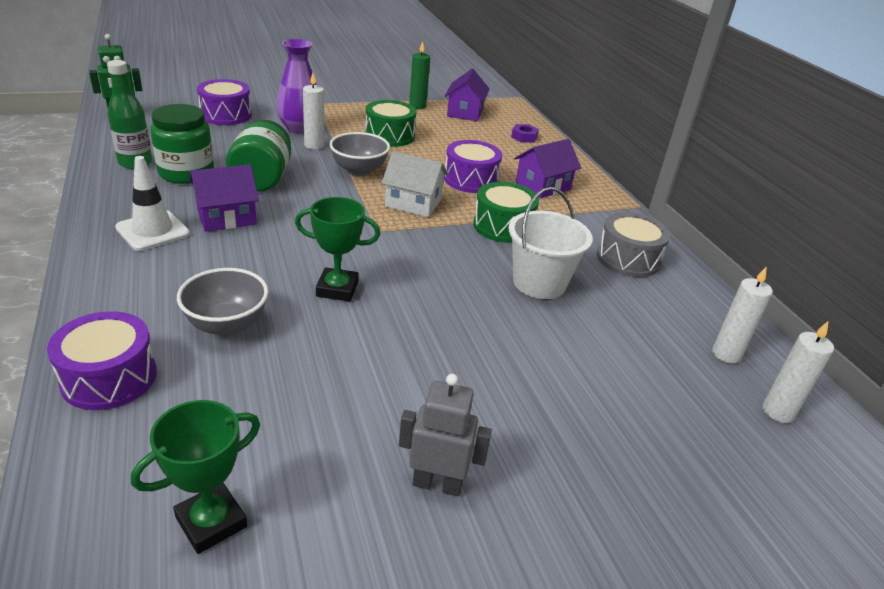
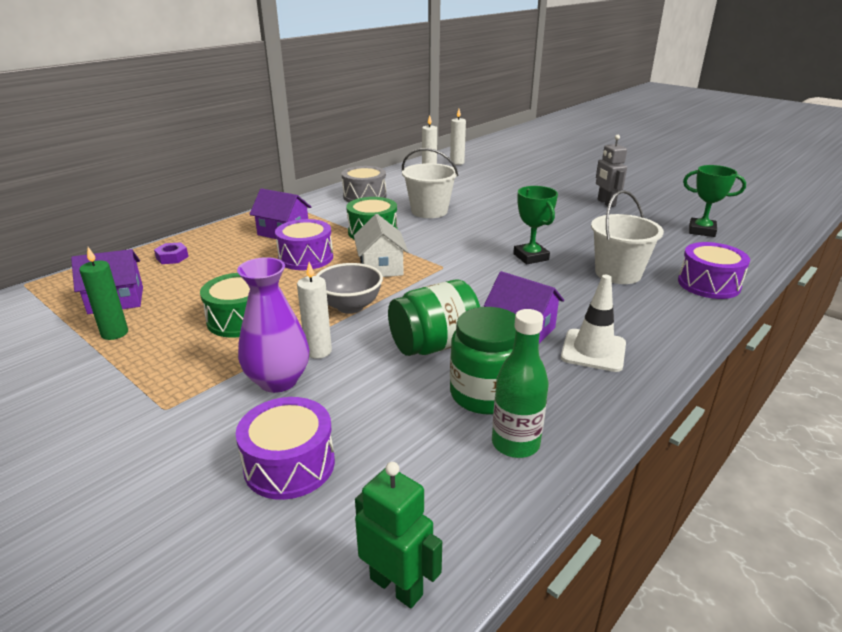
camera: 115 degrees left, 5 degrees down
(227, 325) = (618, 273): grey bowl -> white bucket

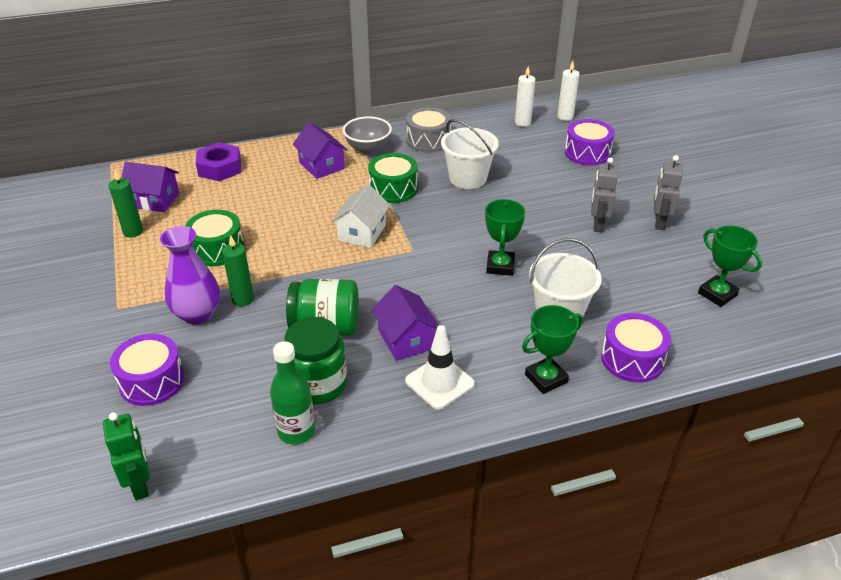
camera: 30 degrees right, 10 degrees up
(172, 257) = (220, 168): purple nut -> purple nut, size x1.77
(306, 258) = (314, 201): purple drum -> purple drum (587, 153)
(318, 351) = (243, 299): white candle -> green candle
(350, 306) = (301, 265): grey bowl -> grey bowl (368, 149)
(566, 214) = (598, 224): none -> grey robot
(670, 317) = (546, 378): none -> green trophy

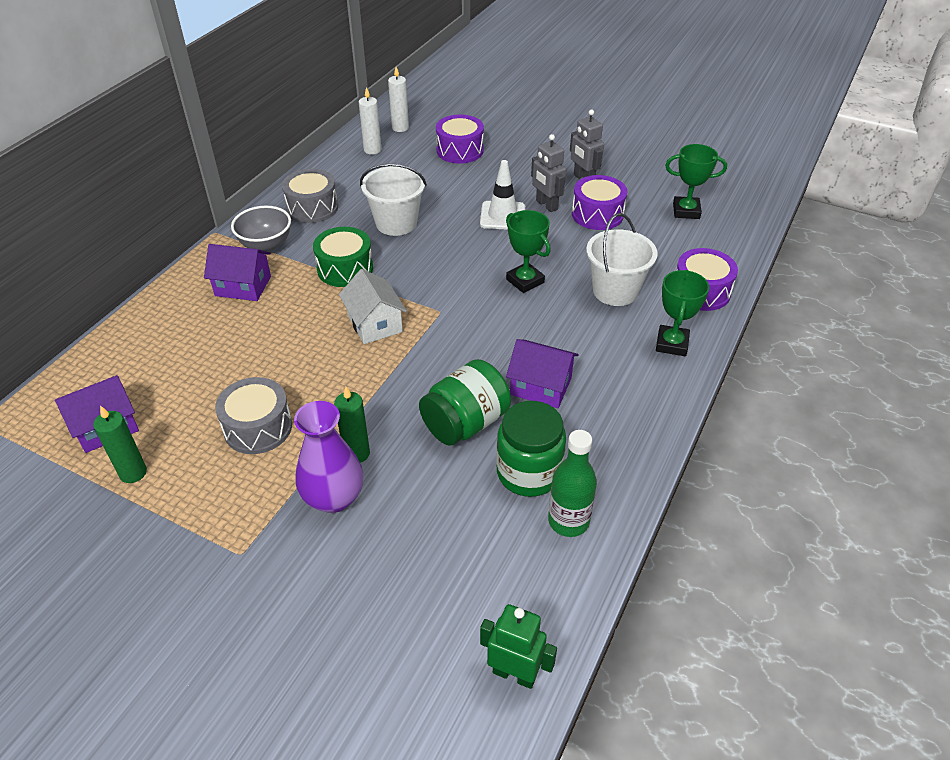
camera: 45 degrees left, 5 degrees up
(152, 381) = (385, 587): purple drum -> purple drum (597, 214)
(217, 249) = (258, 427): green drum -> grey drum
(220, 168) = (133, 350): purple nut -> none
(439, 382) = (611, 400): white traffic cone -> white traffic cone (502, 216)

